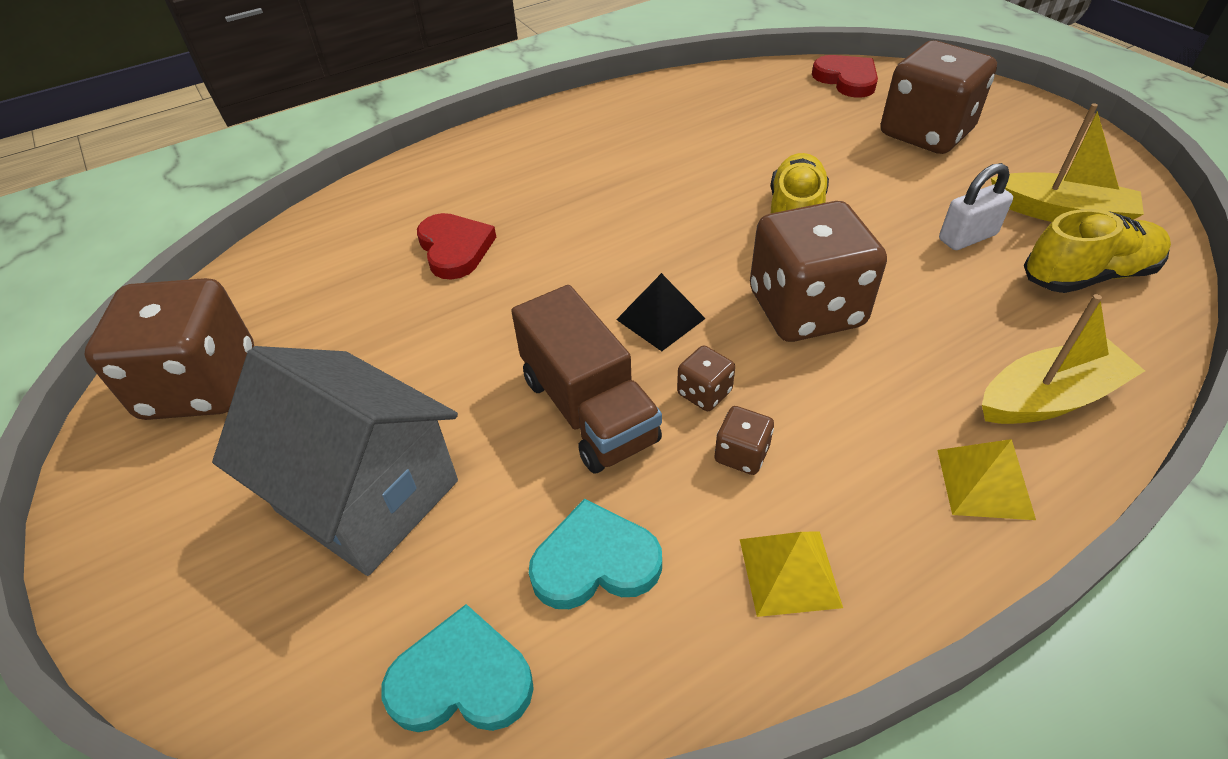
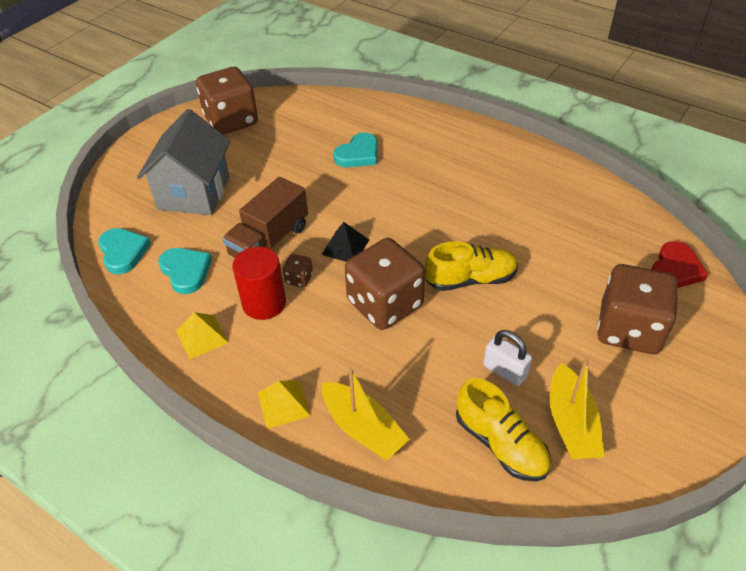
camera: 65 degrees right, 0 degrees up
(455, 249) = (358, 154): red heart -> turquoise heart
(741, 454) = (264, 303): brown dice -> red cylinder

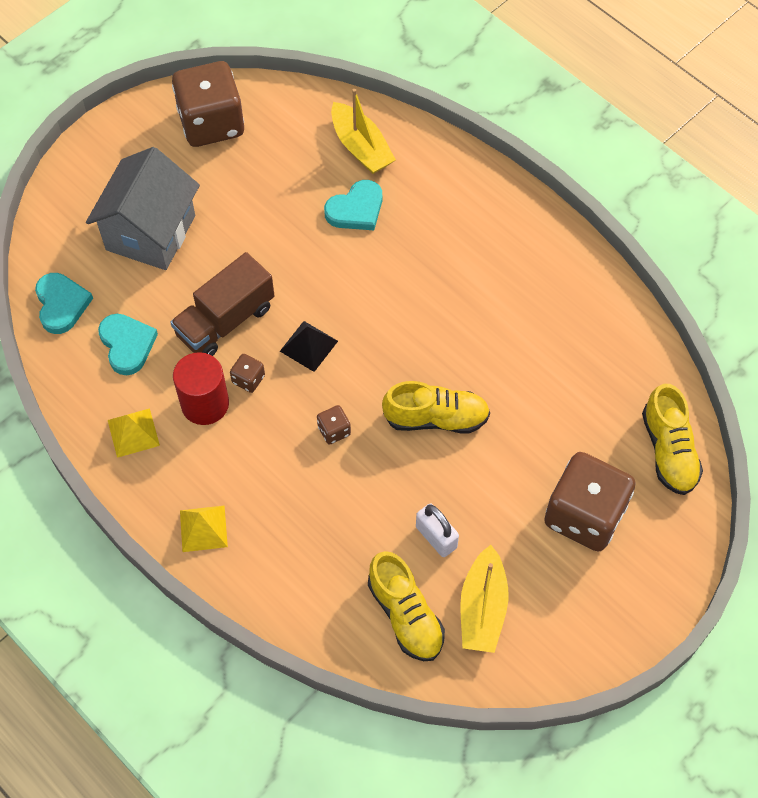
camera: 10 degrees right, 15 degrees up
(363, 428) = (276, 571): yellow boat -> yellow boat (361, 147)
(385, 304) = (334, 430): brown dice -> brown dice, size x0.41
(675, 269) = (668, 450): red heart -> yellow shoe

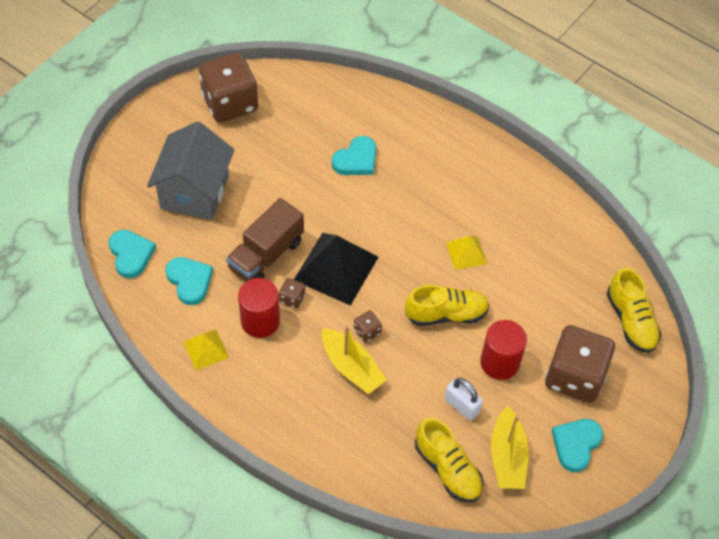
camera: 10 degrees left, 5 degrees down
(203, 528) = (275, 419): yellow pyramid -> yellow pyramid (466, 253)
(309, 346) = (336, 268): black pyramid -> black pyramid, size x1.88
(361, 147) = (352, 112): yellow boat -> yellow boat (351, 367)
(493, 487) = (499, 362): none -> red cylinder
(571, 602) = (576, 444): none -> turquoise heart

